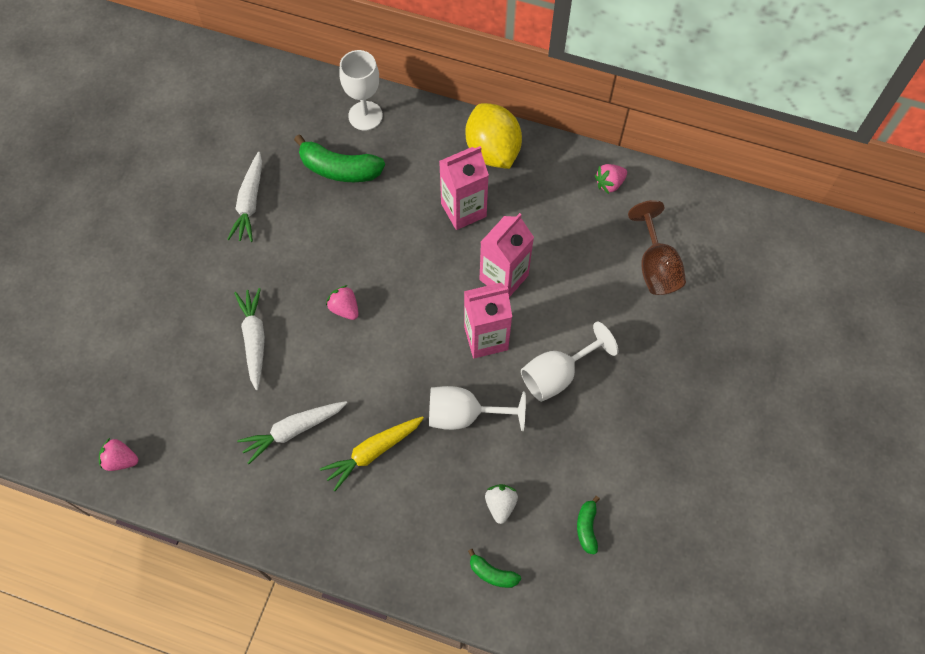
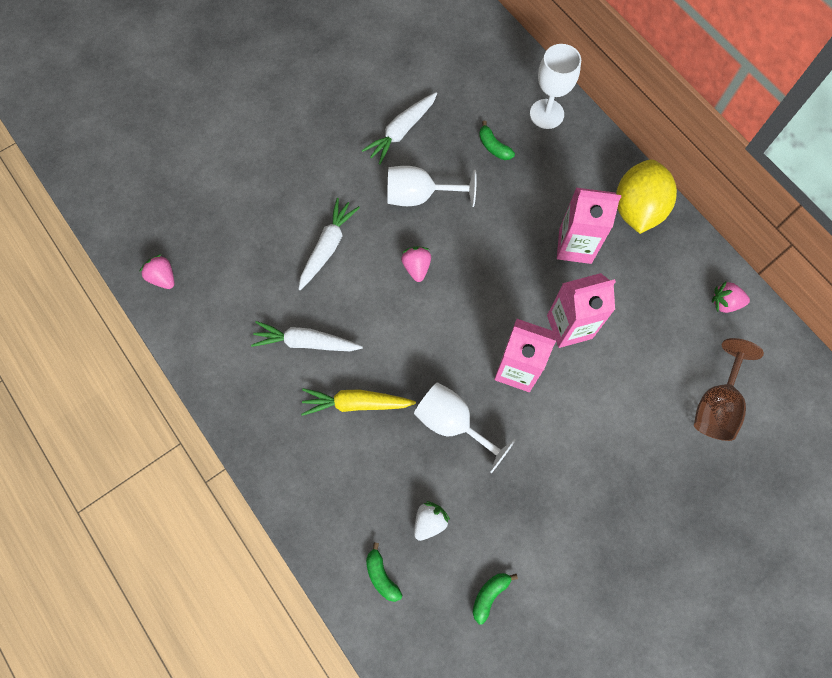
camera: 35 degrees right, 5 degrees up
(339, 169) = (493, 147): green banana -> green banana, size x0.52
(557, 375) = (557, 443): white goblet -> white goblet (419, 196)

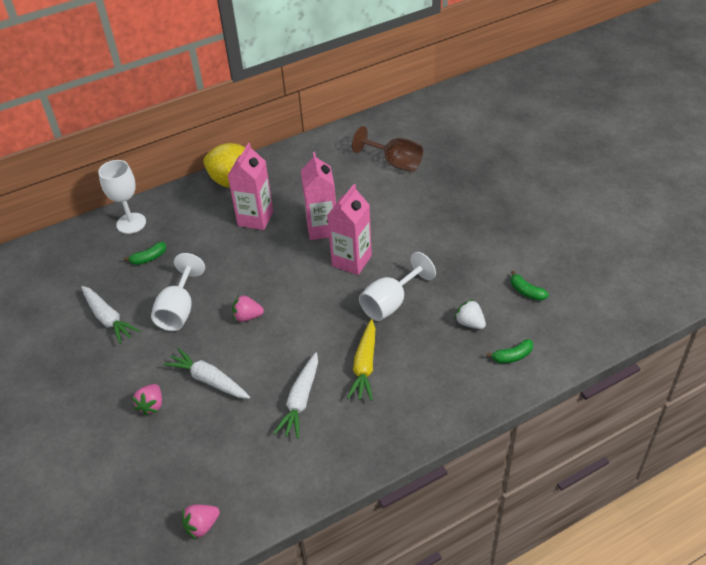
camera: 80 degrees left, 25 degrees down
(725, 303) = (321, 149): pink strawberry -> pink strawberry (151, 405)

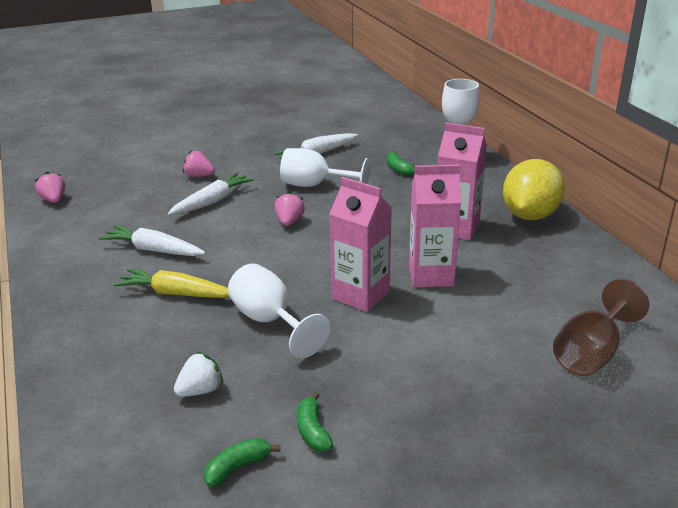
camera: 95 degrees right, 15 degrees down
(512, 356) = (116, 425): green banana -> green banana (313, 431)

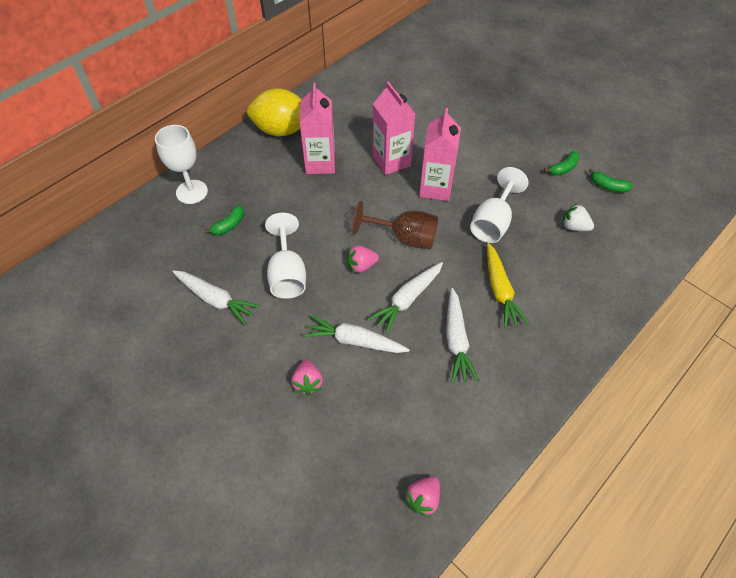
camera: 115 degrees left, 25 degrees up
(225, 236) = (407, 300): none -> white carrot
(591, 353) = (428, 84): brown goblet -> brown goblet (405, 238)

